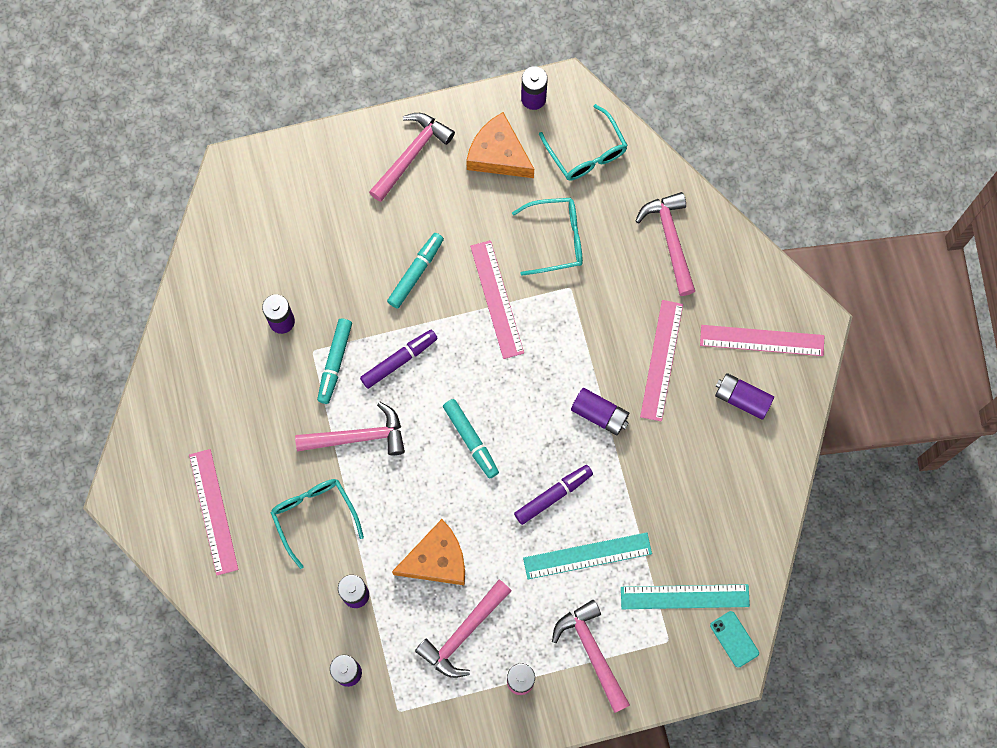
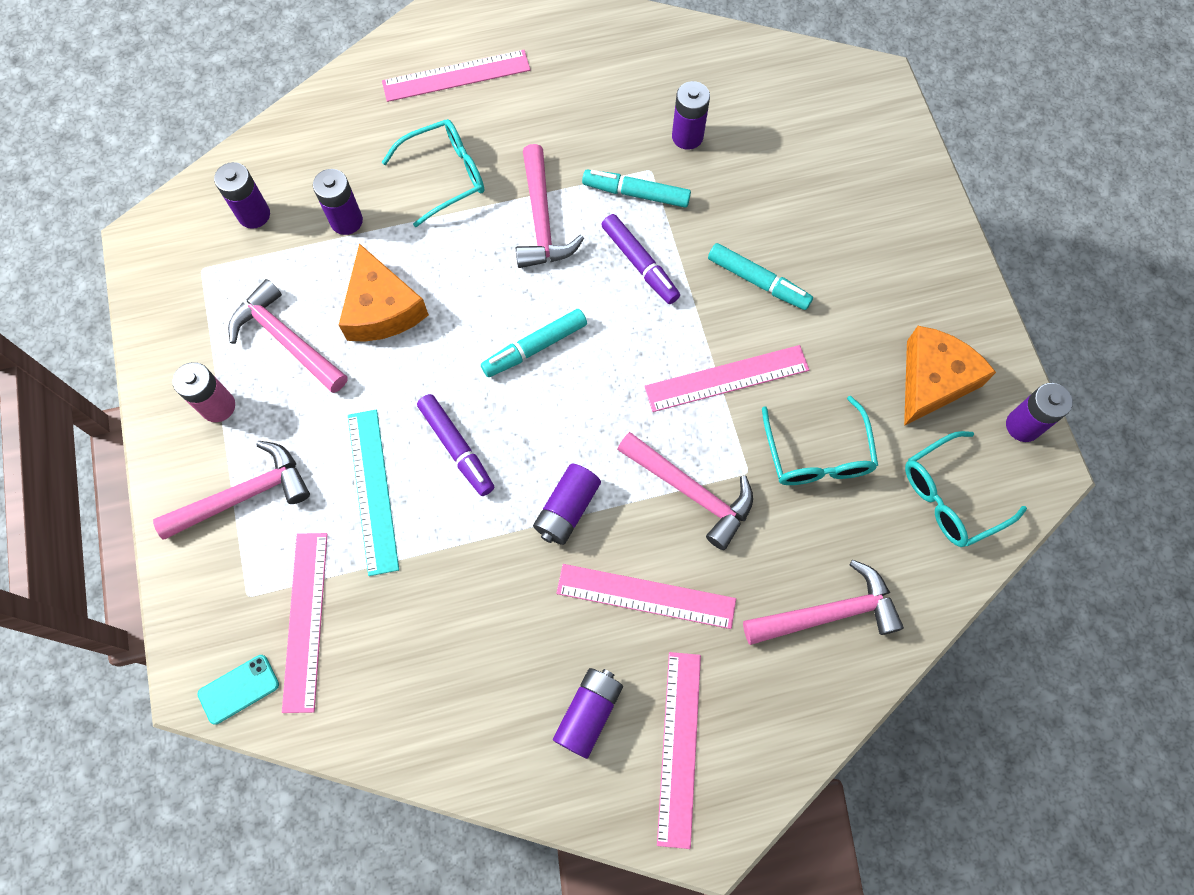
camera: 90 degrees right, 5 degrees down
(411, 154) = (920, 275): pink hammer -> pink hammer (691, 491)
(685, 596) = (305, 620): turquoise ruler -> pink ruler

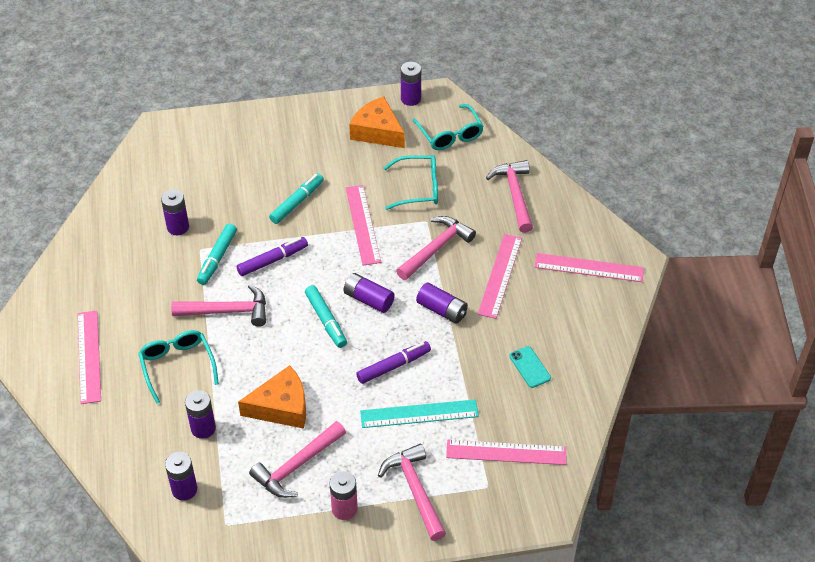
camera: 85 degrees left, 20 degrees down
(238, 689) = (550, 490): turquoise phone -> turquoise phone (530, 367)
(588, 713) = (569, 307): purple battery -> purple battery (368, 299)

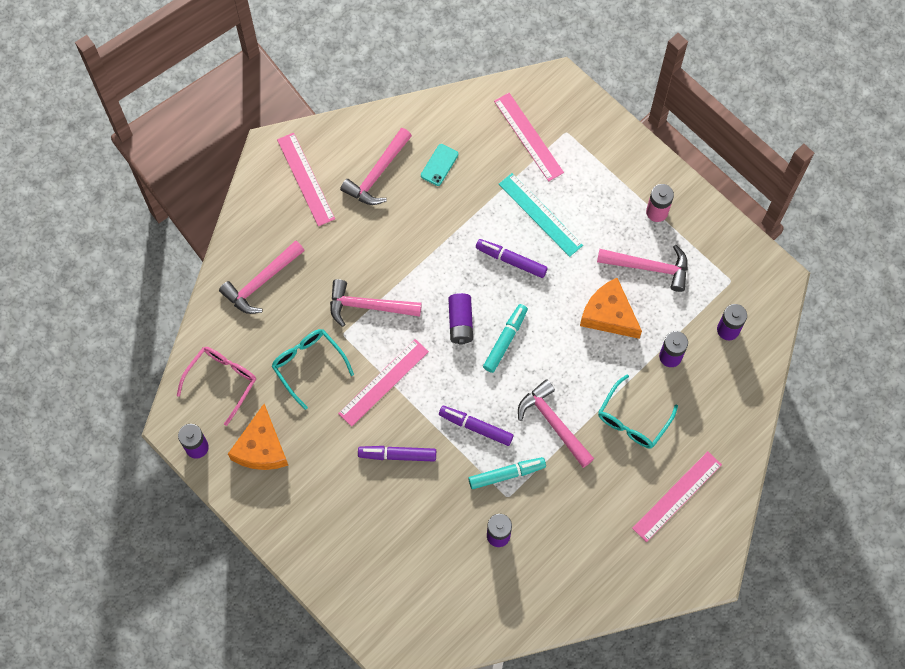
camera: 125 degrees left, 20 degrees up
(297, 202) = (397, 455): turquoise marker -> purple marker
(415, 490) = (606, 176): pink hammer -> pink hammer (377, 174)
(442, 310) = (430, 261): purple battery -> none
(450, 134) = (222, 381): turquoise glasses -> pink glasses
(500, 275) = (362, 239): pink ruler -> none

